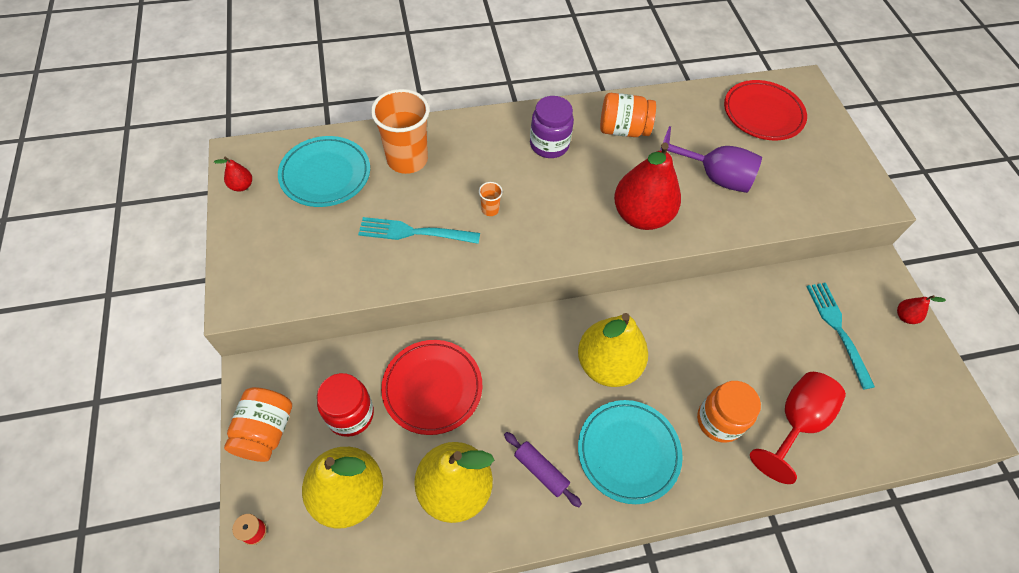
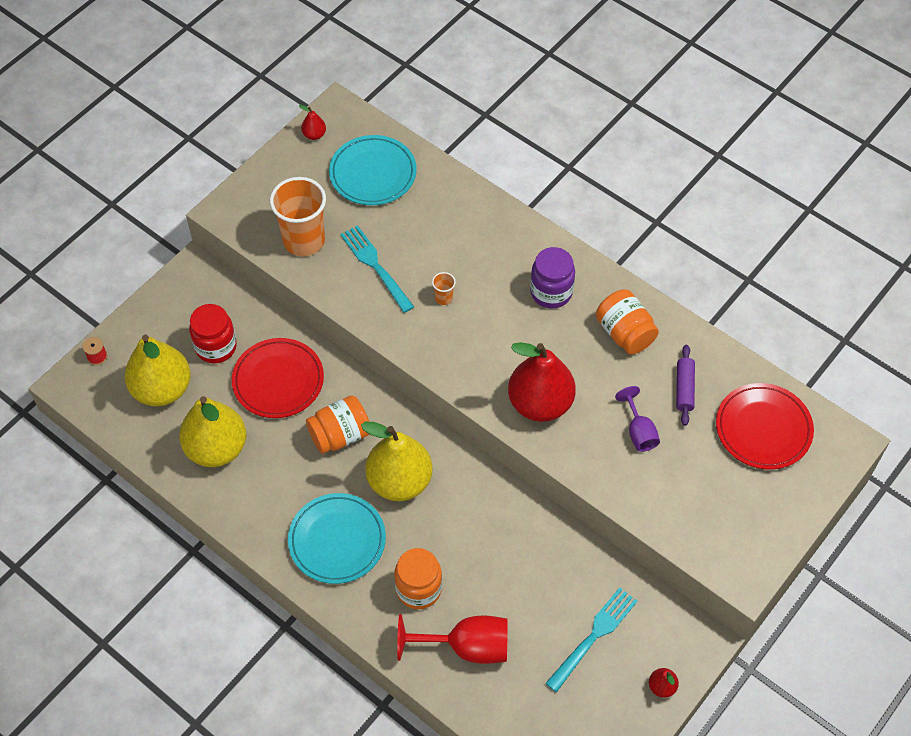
camera: 55 degrees right, 0 degrees up
(265, 431) = (163, 309): orange jar -> orange jar (340, 435)
(407, 159) = (438, 211): orange cup -> orange cup (304, 240)
(541, 471) = (274, 492): purple rolling pin -> purple rolling pin (684, 388)
(713, 177) = (639, 432): purple goblet -> purple goblet, size x0.60

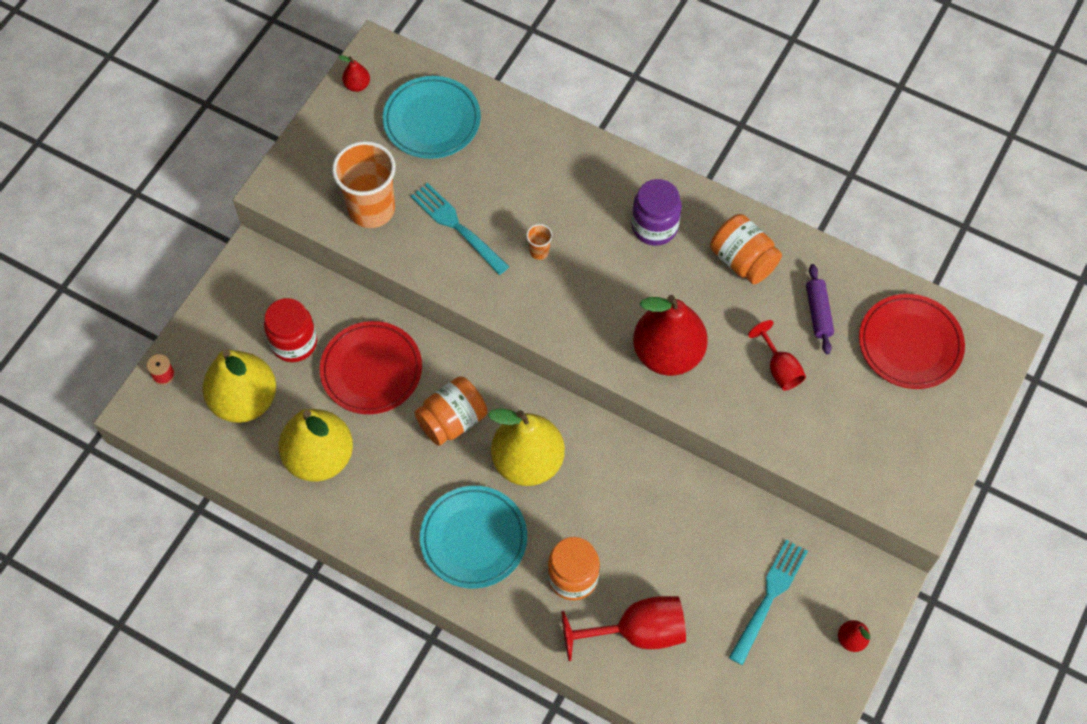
camera: 10 degrees left, 5 degrees up
(639, 432) = (779, 368): purple goblet -> red goblet

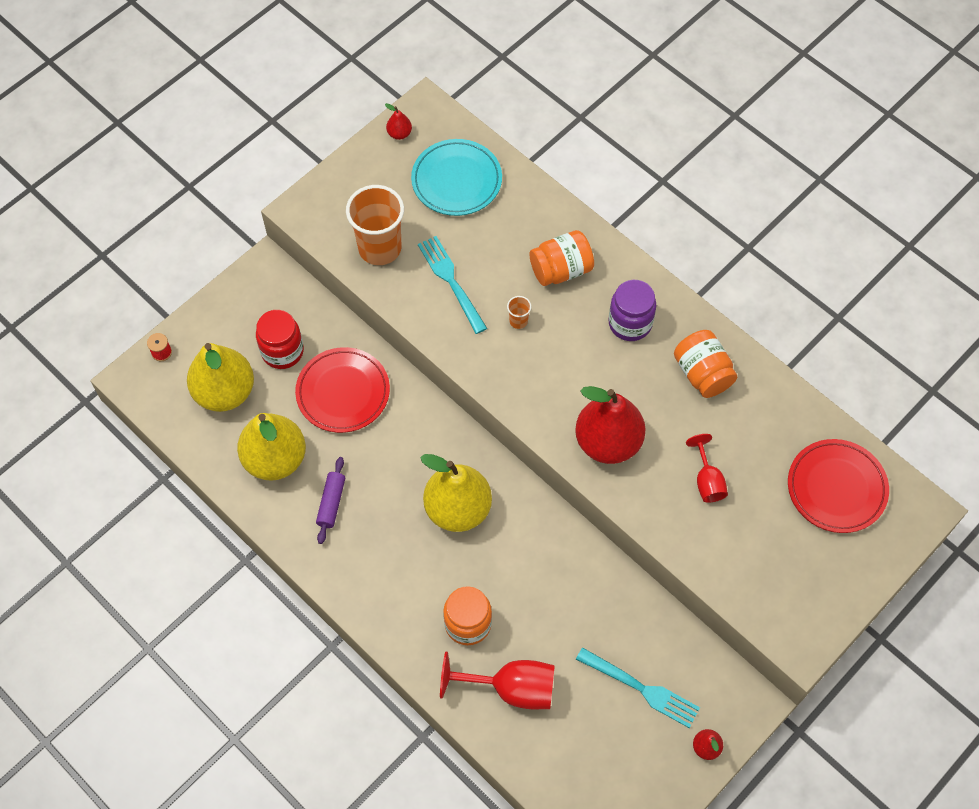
camera: 15 degrees right, 0 degrees up
(452, 420) = (401, 455): orange jar -> orange jar (561, 270)
(473, 539) = (389, 566): turquoise plate -> none
(769, 597) = (641, 688): turquoise fork -> turquoise fork turned 75 degrees clockwise
(818, 313) = (758, 438): purple rolling pin -> purple rolling pin (331, 503)

